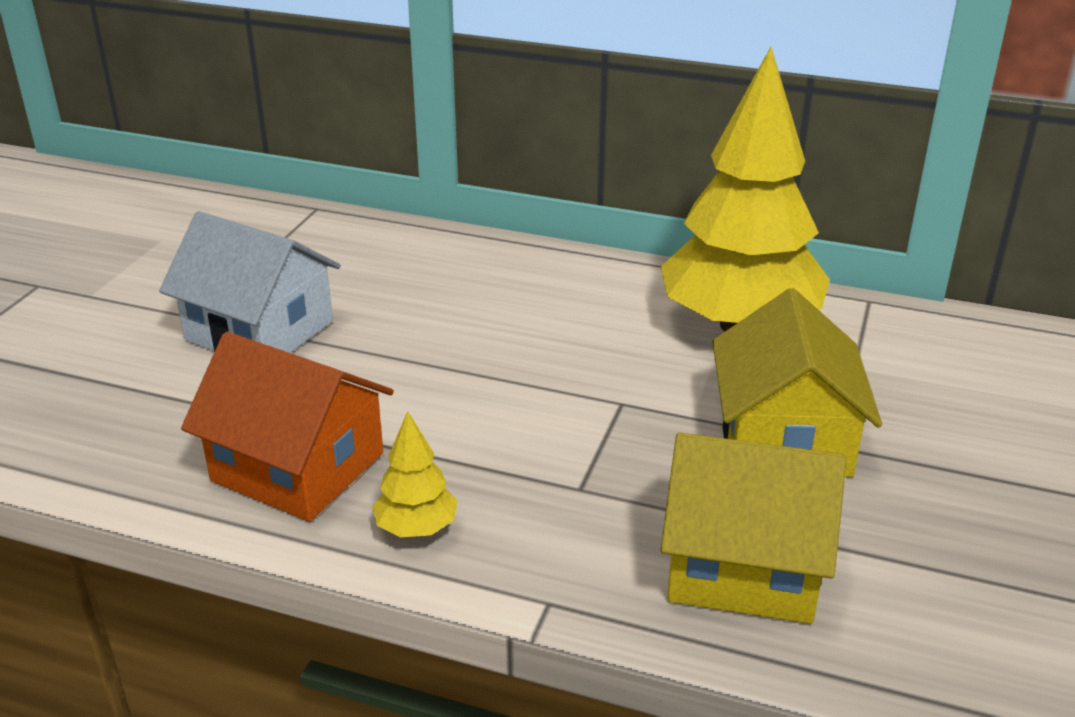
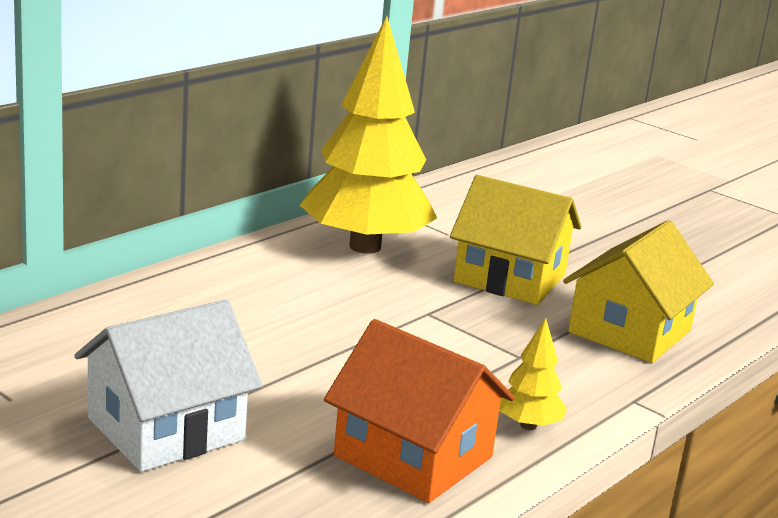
camera: 70 degrees left, 10 degrees down
(298, 467) = (413, 456): orange house -> orange house turned 75 degrees clockwise

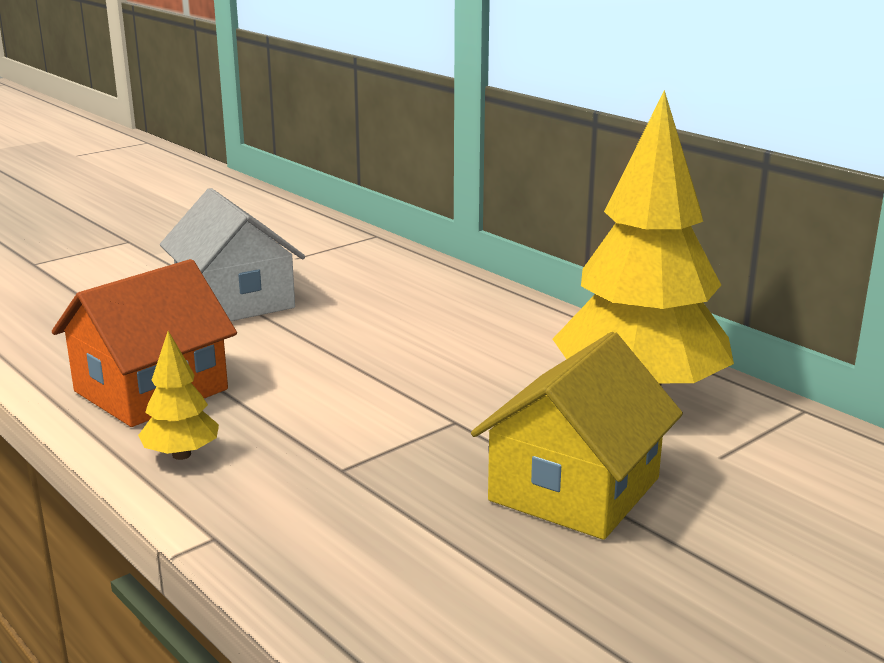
camera: 100 degrees right, 0 degrees up
(629, 331) = (410, 570): yellow house -> none

